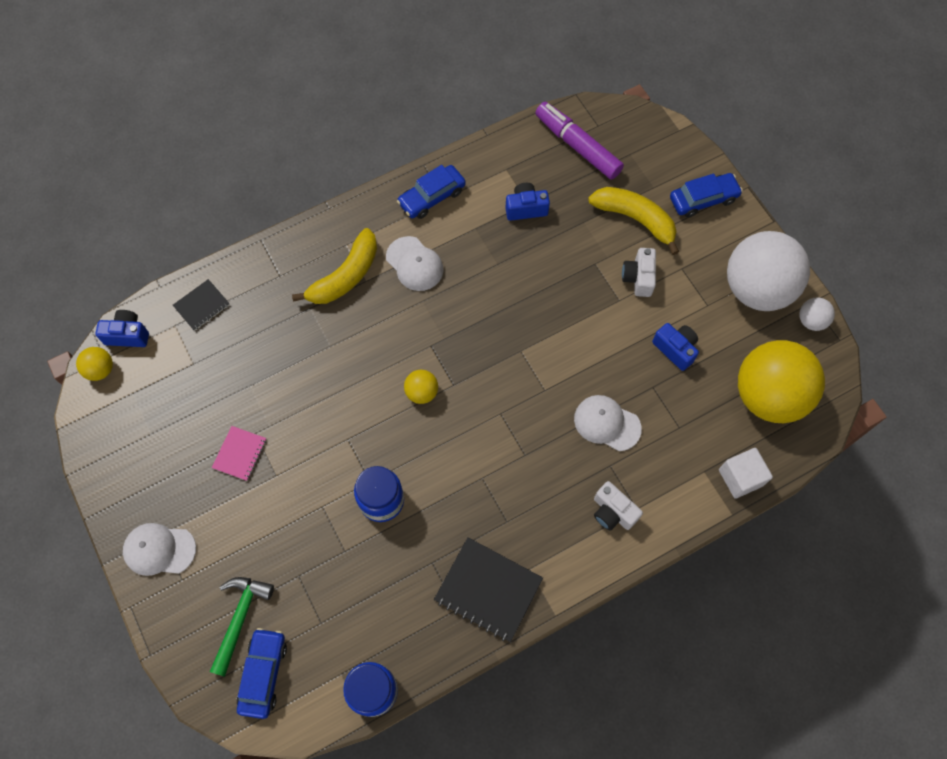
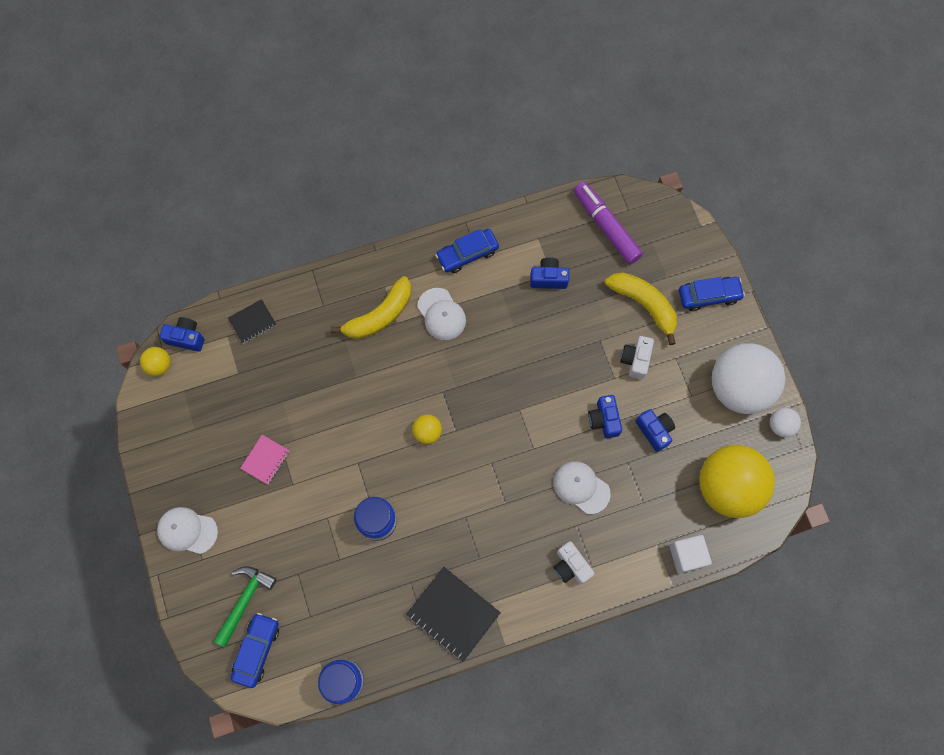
camera: 10 degrees right, 5 degrees up
(617, 346) = (604, 420): none -> blue camera

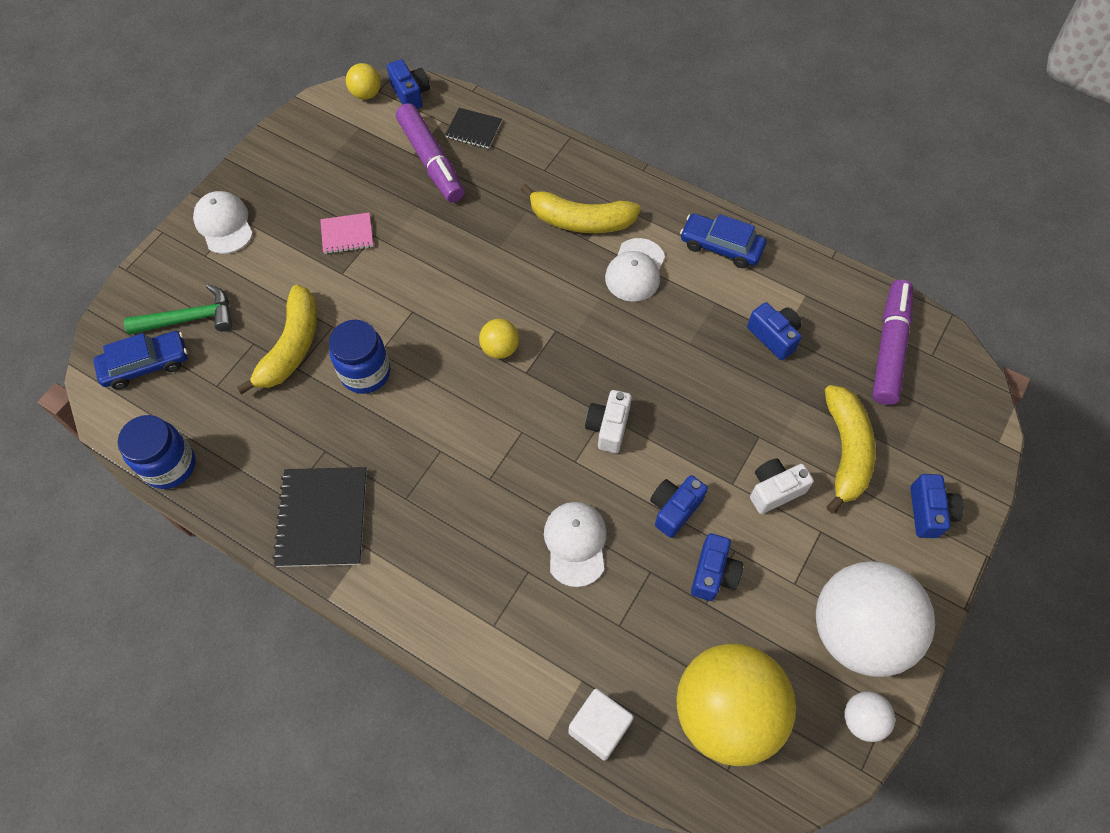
camera: 50 degrees right, 10 degrees down
(254, 366) = (431, 161): none -> purple marker
(321, 552) = (291, 347): none -> yellow banana
(571, 566) = (475, 601): white camera -> white camera (608, 427)
(709, 296) = (929, 512): blue car -> blue camera

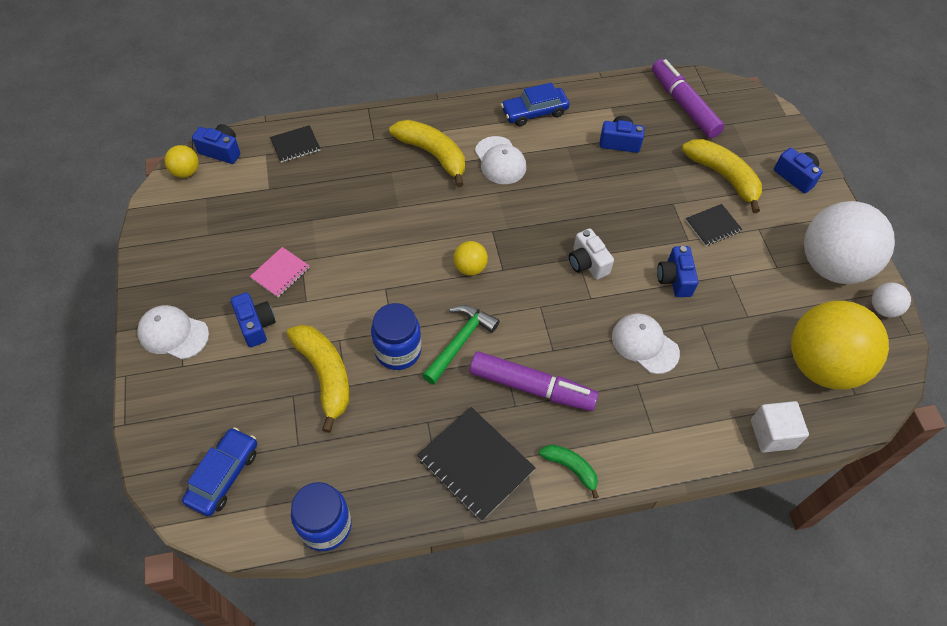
camera: 45 degrees left, 5 degrees down
(189, 319) = (222, 417): green hammer -> green hammer (460, 342)
(391, 590) = (571, 468): none -> green banana
(431, 161) = (287, 184): purple marker -> purple marker (532, 387)
(580, 221) = (433, 154): yellow banana -> yellow banana turned 105 degrees counterclockwise
(713, 574) = (733, 297): blue camera -> blue camera (256, 325)
(774, 490) = (713, 226): white camera -> black notebook

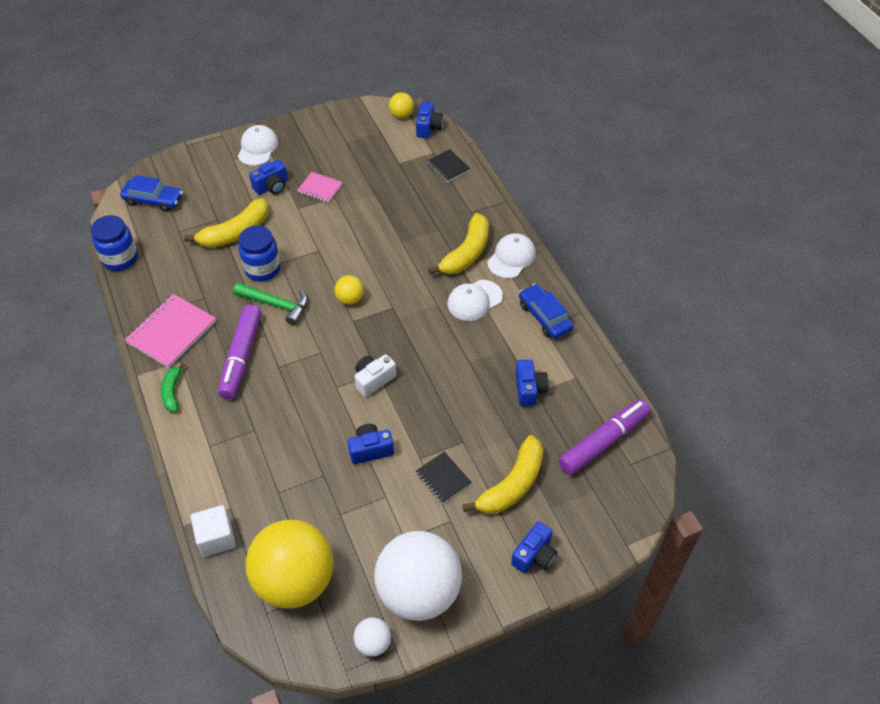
camera: 80 degrees right, 5 degrees down
(475, 464) = (171, 332): black notebook -> pink notebook
(571, 468) = (172, 392): green banana -> green banana turned 150 degrees clockwise
(644, 344) = (294, 432): white cap -> white cap (511, 258)

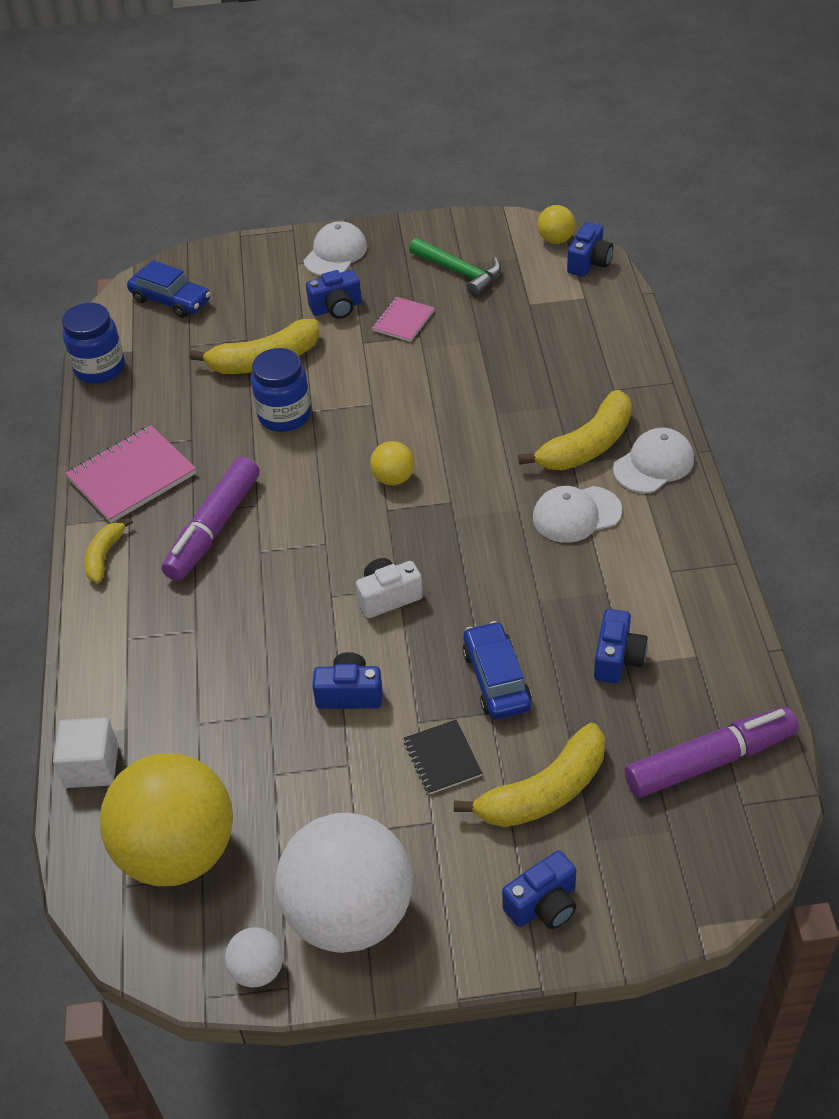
camera: 20 degrees right, 5 degrees down
(172, 392) = (104, 556): green banana -> yellow banana
(276, 305) = (286, 467): green hammer -> green hammer (459, 272)
(320, 188) = (403, 321): pink notebook -> pink notebook turned 75 degrees clockwise
(448, 167) = (600, 321): black notebook -> none
(544, 317) = (677, 558): blue car -> blue car (496, 679)

